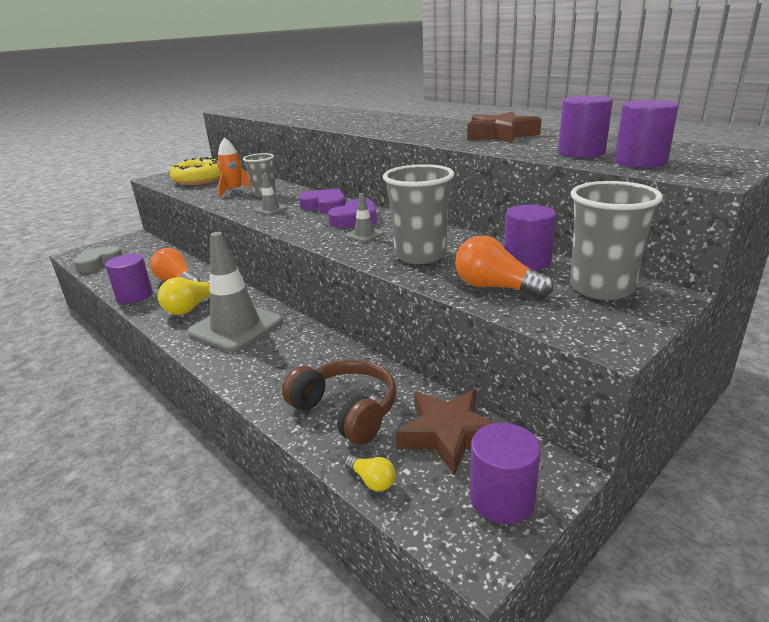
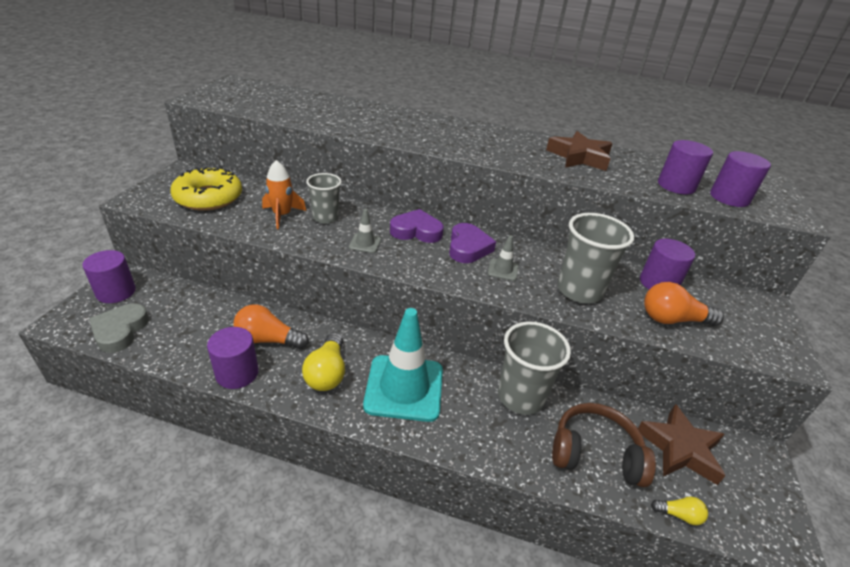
camera: 35 degrees left, 10 degrees up
(236, 327) = (404, 388): grey traffic cone -> turquoise traffic cone
(502, 499) = (758, 492): purple cylinder -> purple cylinder (116, 292)
(601, 288) = (730, 304): grey cup -> grey cup (520, 397)

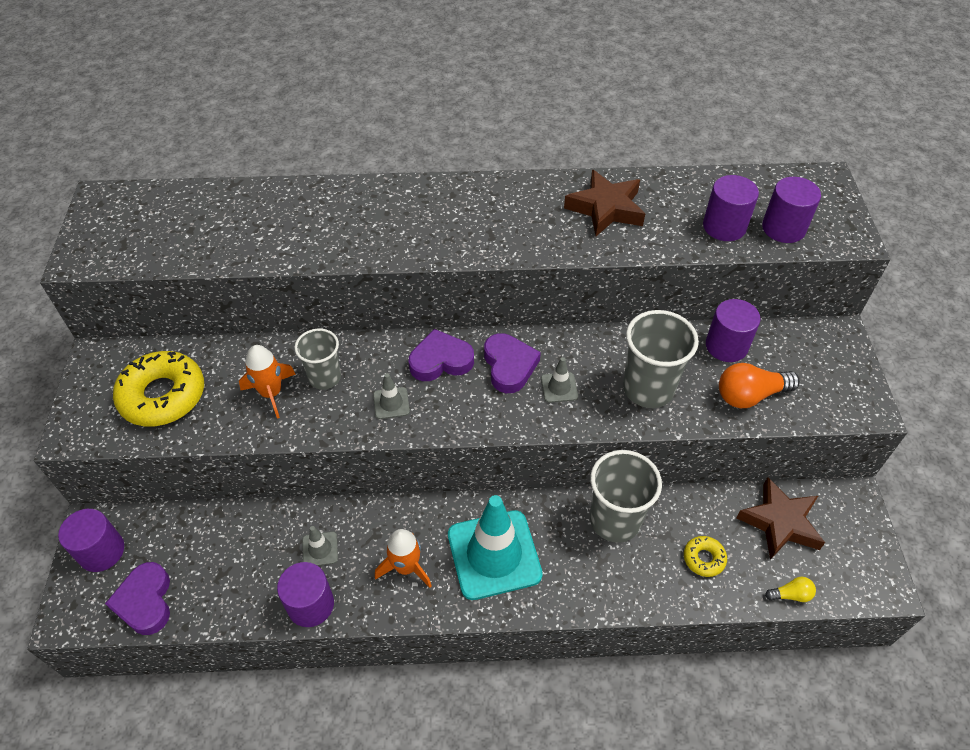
camera: 15 degrees left, 15 degrees up
(120, 331) = (145, 601): grey heart -> purple heart
(268, 340) = (320, 549): orange light bulb -> grey traffic cone
(327, 373) = (406, 567): yellow light bulb -> orange rocket
(595, 453) = (704, 558): brown headphones -> yellow donut

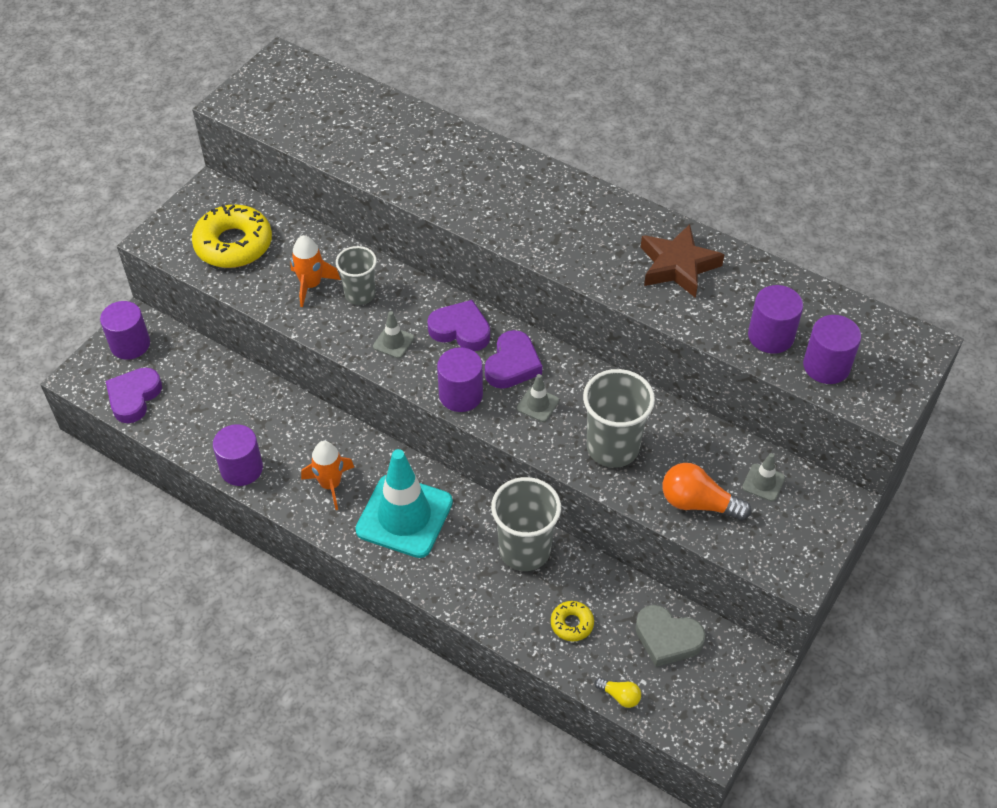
camera: 35 degrees right, 0 degrees up
(320, 549) = (279, 433): grey traffic cone -> grey traffic cone (763, 482)
(726, 346) = (719, 452): purple cylinder -> purple cylinder (460, 395)
(780, 522) = (667, 638): brown star -> grey heart

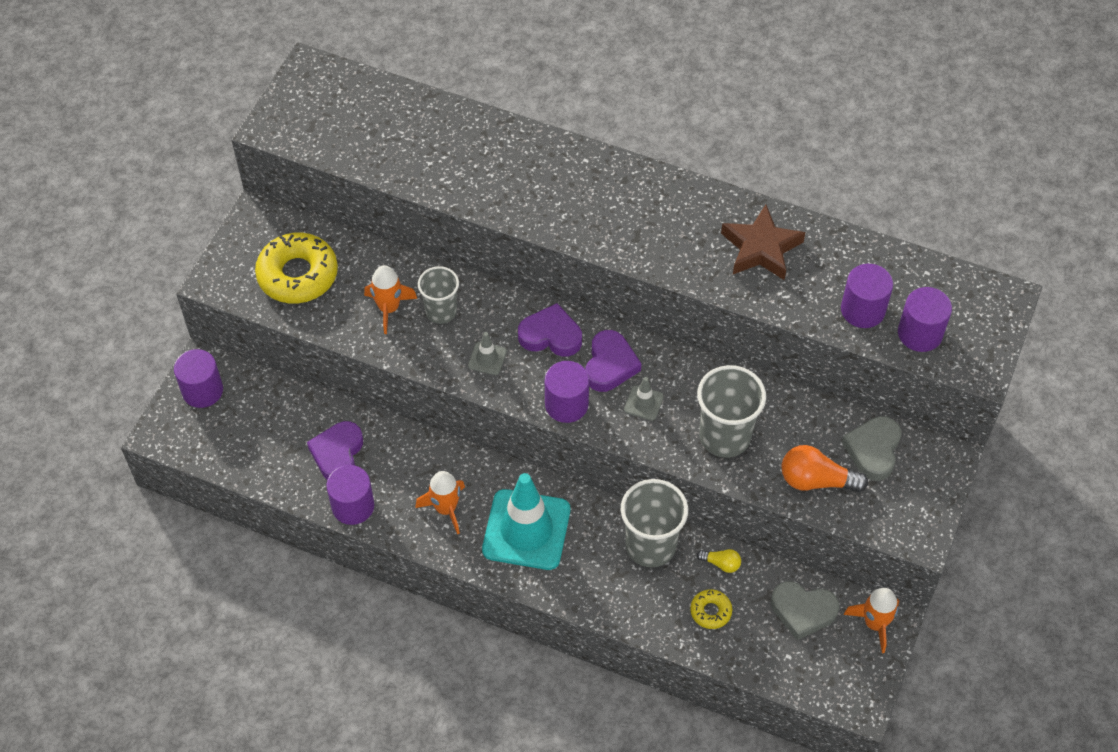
camera: 10 degrees left, 5 degrees up
(134, 397) = (222, 447): purple heart -> purple heart (337, 454)
(620, 696) = (769, 673): yellow light bulb -> yellow light bulb (721, 563)
(740, 663) = (874, 623): none -> orange rocket
(763, 482) = (873, 450): grey traffic cone -> grey heart

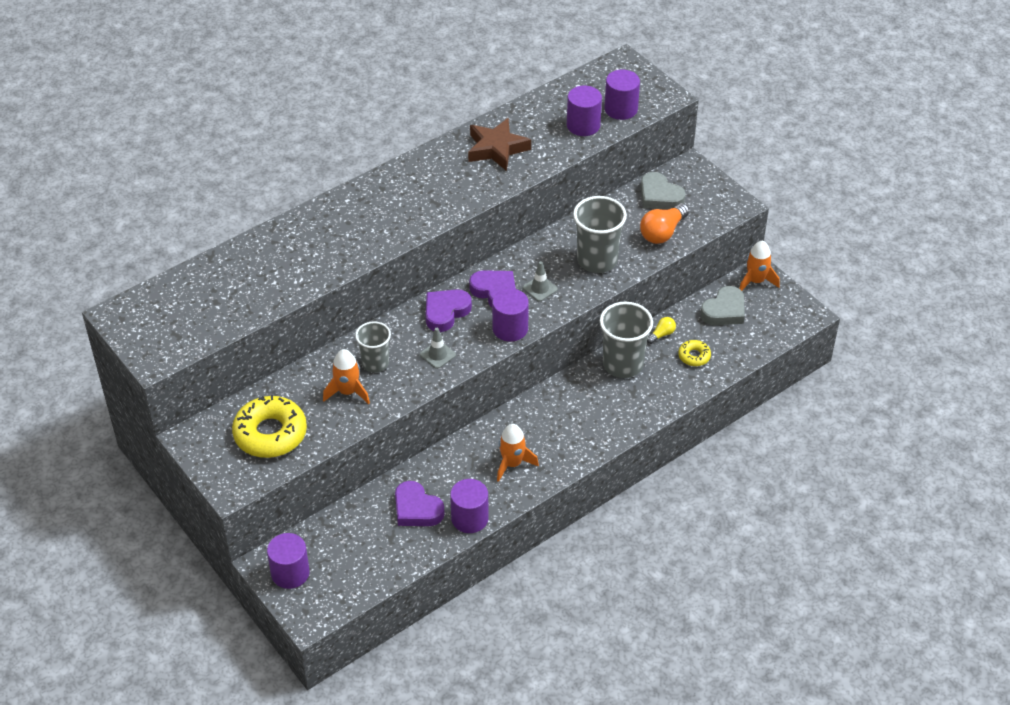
camera: 60 degrees left, 10 degrees down
(526, 530) = (563, 425): turquoise traffic cone -> none

